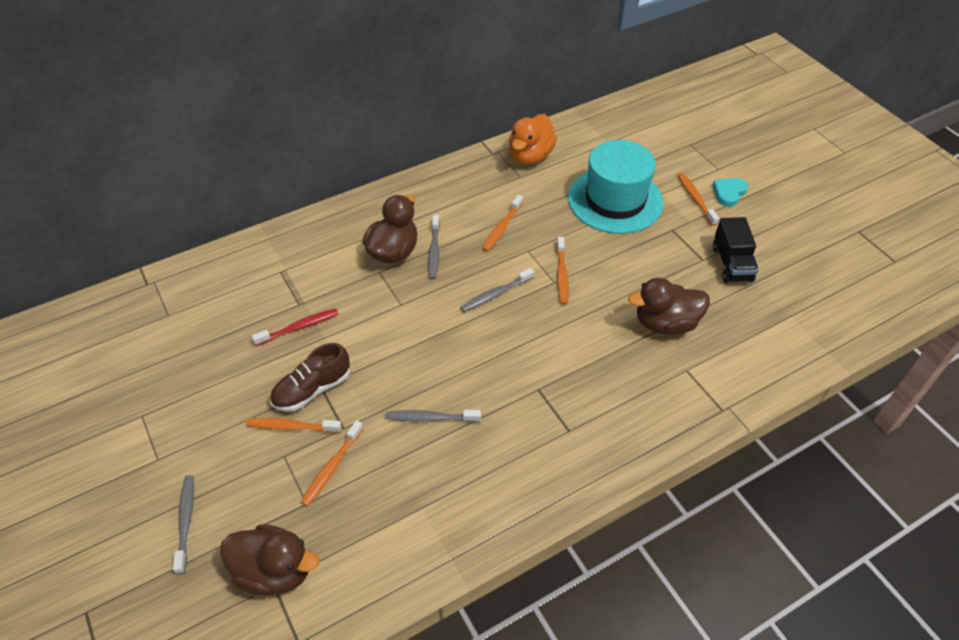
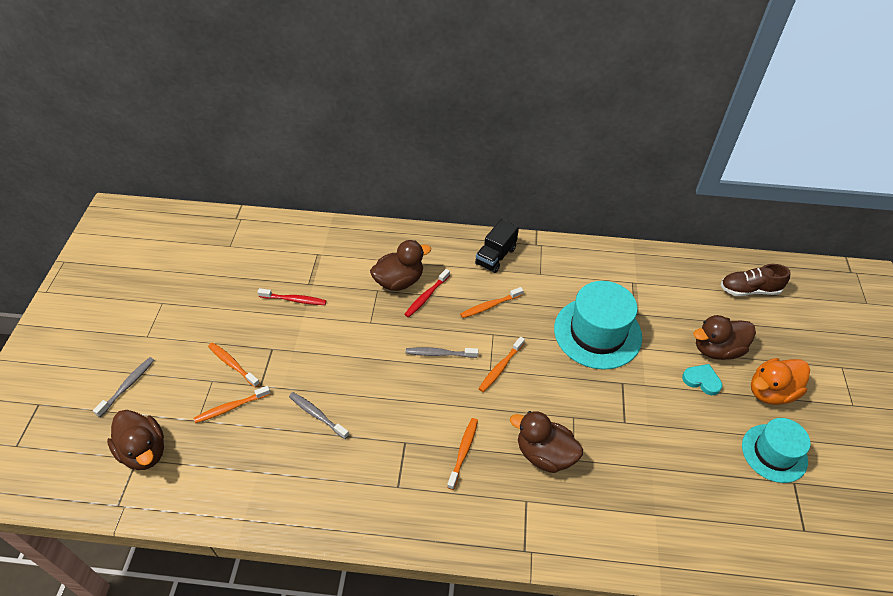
camera: 35 degrees right, 0 degrees up
(312, 389) = (265, 347): brown shoe -> brown shoe (749, 290)
(434, 251) = (426, 296): grey toothbrush -> red toothbrush
(530, 156) = (563, 261): orange duck -> orange duck (771, 392)
(695, 199) = (667, 369): orange toothbrush -> orange toothbrush (463, 452)
(717, 163) = (717, 349): none -> brown duck
(729, 193) = (702, 380): turquoise heart -> turquoise heart turned 45 degrees clockwise
(732, 264) = (646, 441): black truck -> black truck (495, 256)
(826, 218) = (774, 453): none -> turquoise hat

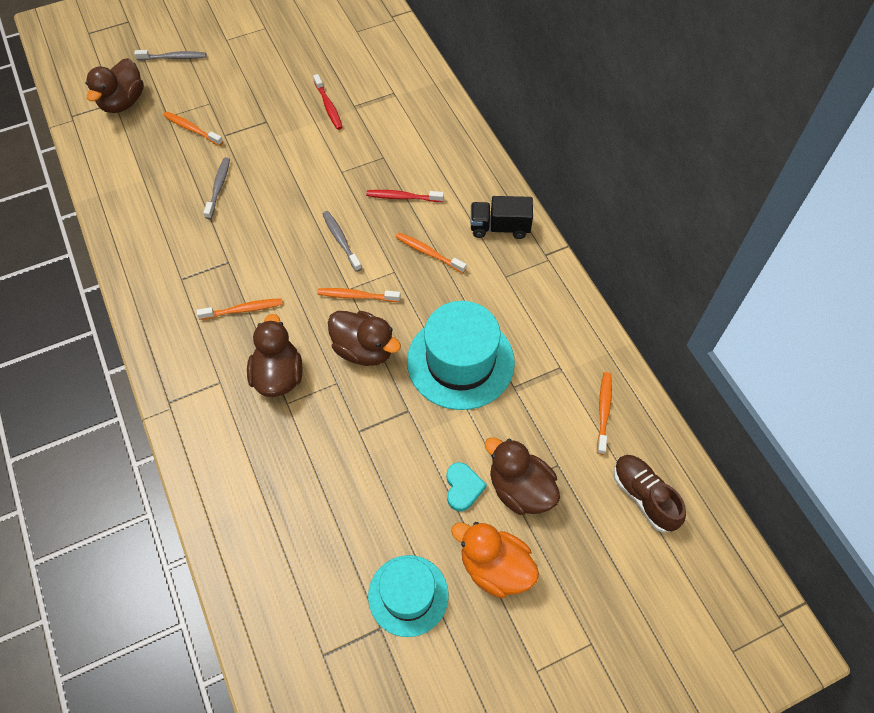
camera: 60 degrees right, 10 degrees up
(232, 364) = (233, 106): orange toothbrush -> orange toothbrush (603, 411)
(399, 281) = (406, 167): brown duck -> brown duck (364, 349)

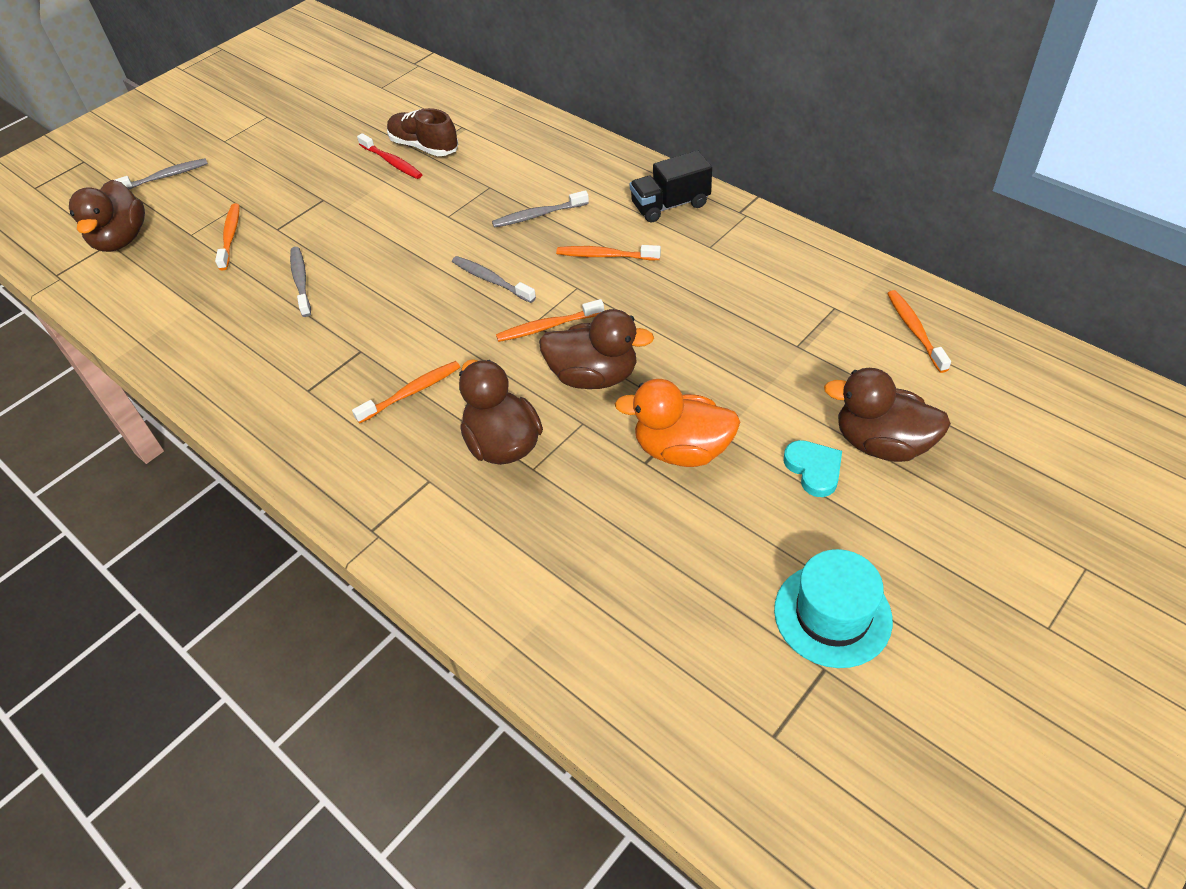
camera: 20 degrees left, 10 degrees down
(192, 129) = (230, 236): orange toothbrush -> orange toothbrush turned 75 degrees clockwise
(403, 197) = (538, 215): red toothbrush -> grey toothbrush
(460, 361) = (717, 344): turquoise hat -> none
(495, 567) = (914, 537): orange duck -> orange duck (682, 450)
(644, 496) = (1023, 394): brown shoe -> brown shoe (424, 147)

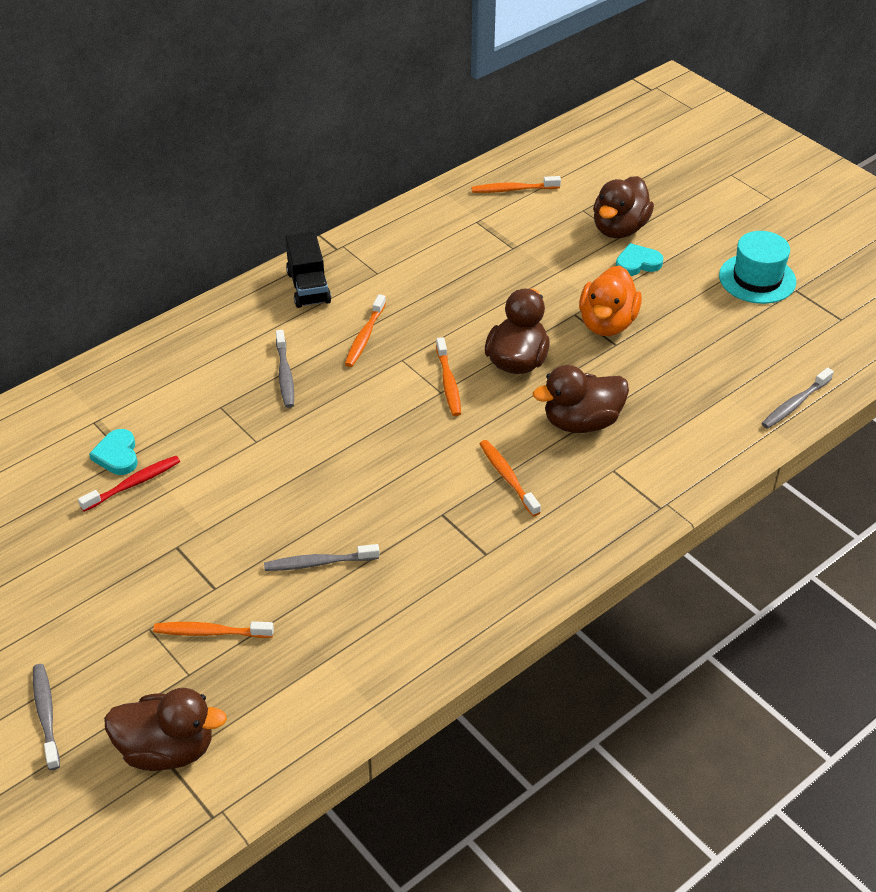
camera: 85 degrees left, 5 degrees down
(424, 147) = (117, 455): brown shoe -> turquoise heart
(491, 280) = (371, 415): grey toothbrush -> grey toothbrush (795, 404)

